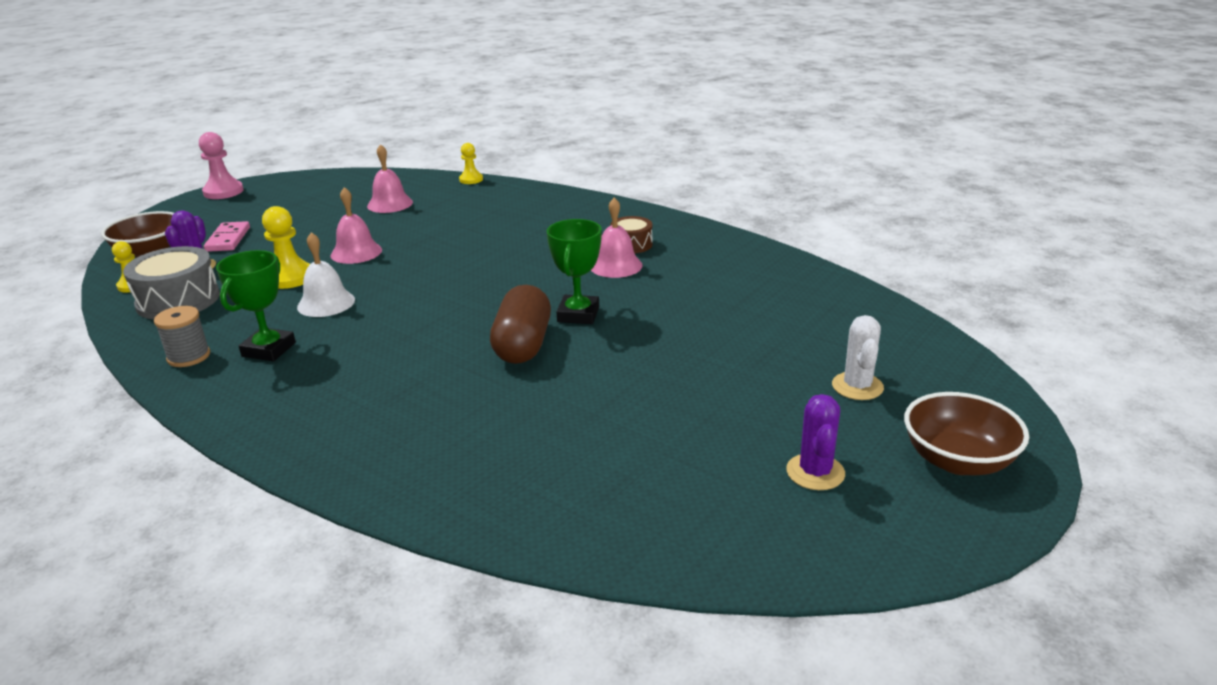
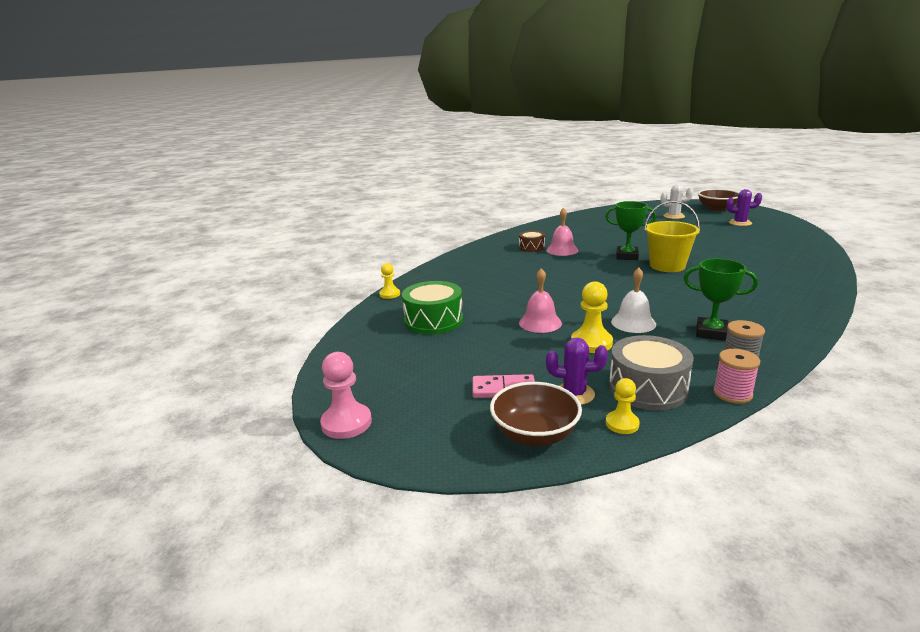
camera: 85 degrees left, 5 degrees down
(132, 342) = (732, 393): none -> pink spool
(390, 204) = (433, 320): pink bell -> green drum
(523, 345) = (667, 266): brown capsule -> yellow bucket

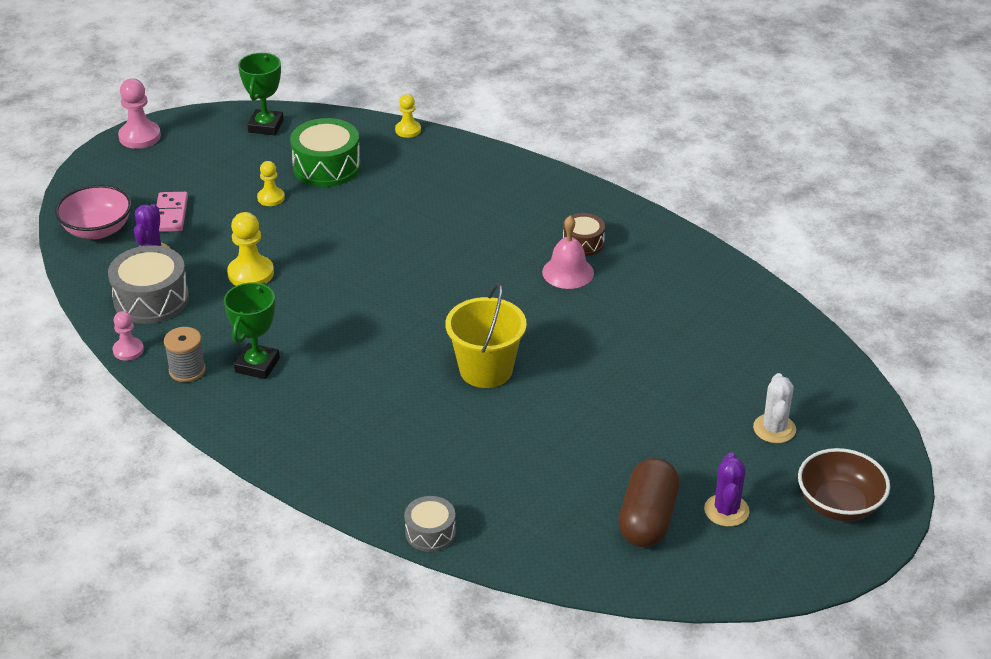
camera: 85 degrees right, 15 degrees up
(535, 434) = (97, 230): brown bowl -> pink bowl
(540, 322) = (307, 241): pink bell -> none
(622, 424) = (99, 277): yellow pawn -> yellow pawn (271, 198)
(627, 256) = (534, 335): green trophy -> green trophy (266, 126)
(633, 323) = (295, 309): white bell -> none
(732, 393) = (128, 350): pink spool -> pink pawn
(761, 234) = (647, 519): none -> brown capsule
(829, 275) = (430, 532): none -> grey drum

